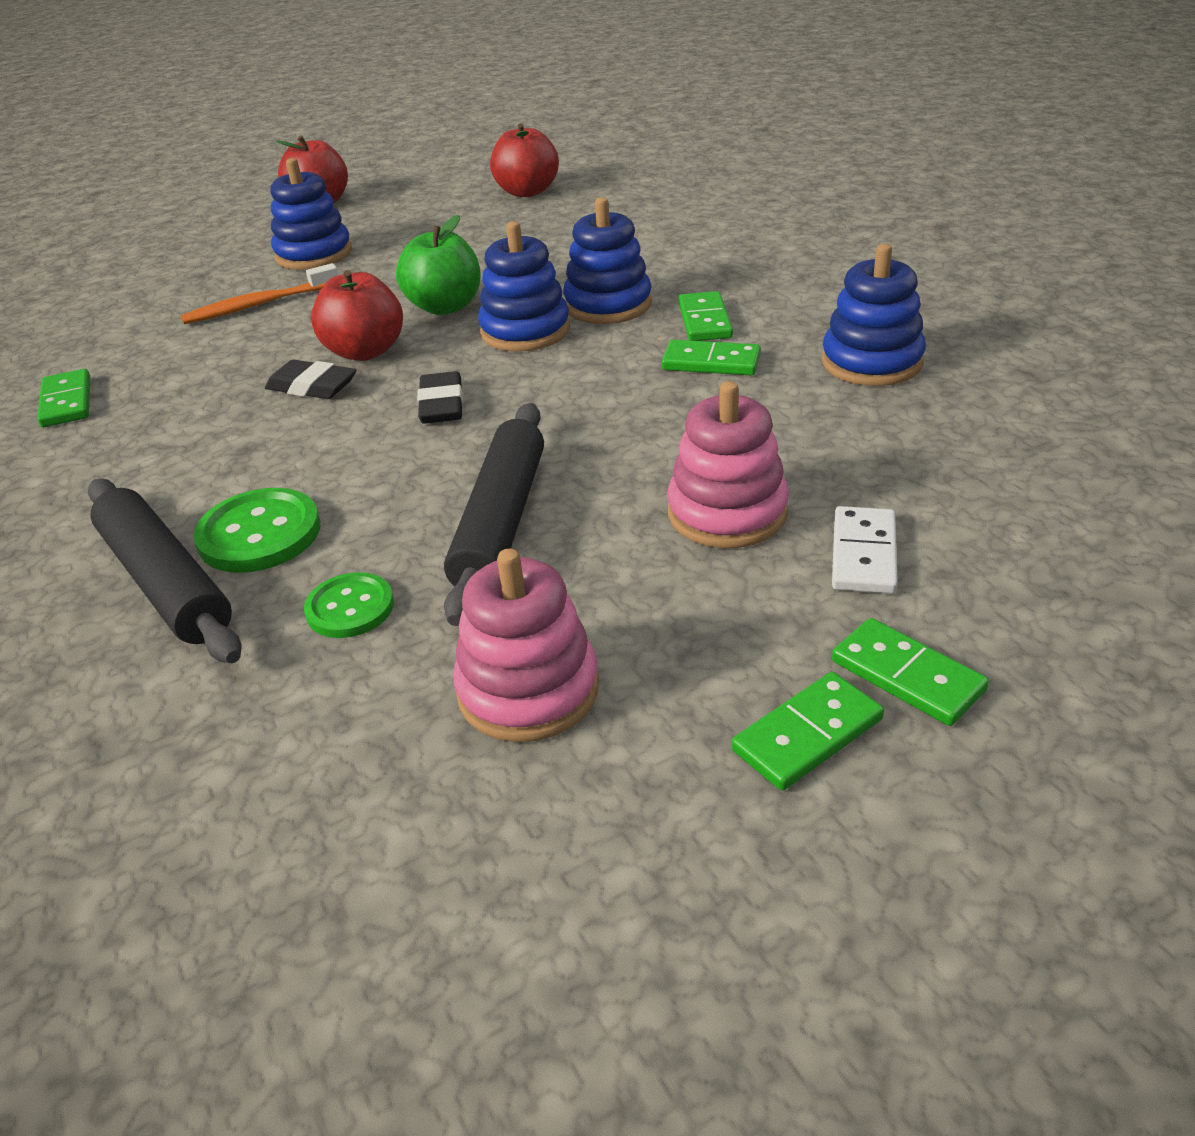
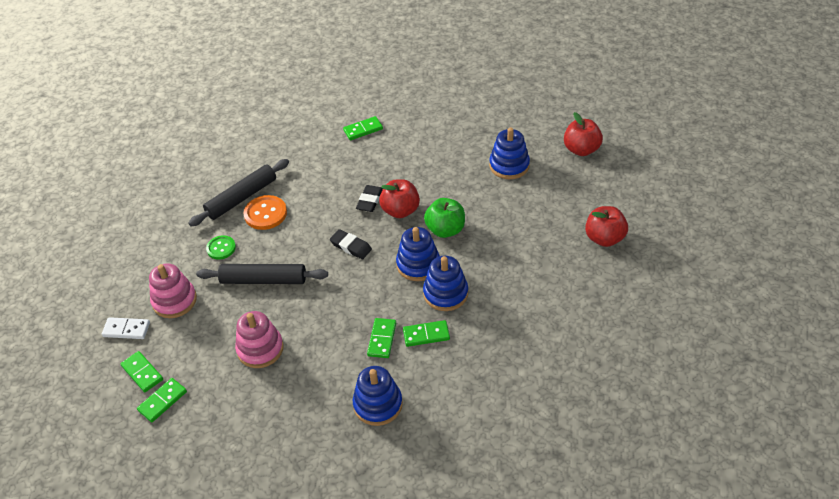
camera: 85 degrees right, 10 degrees up
(259, 305) = (450, 161): orange toothbrush -> none
(259, 534) = (265, 214): green button -> orange button
(442, 405) = (351, 246): black eraser -> black eraser turned 45 degrees clockwise
(864, 554) = (228, 392): white domino -> white domino (126, 330)

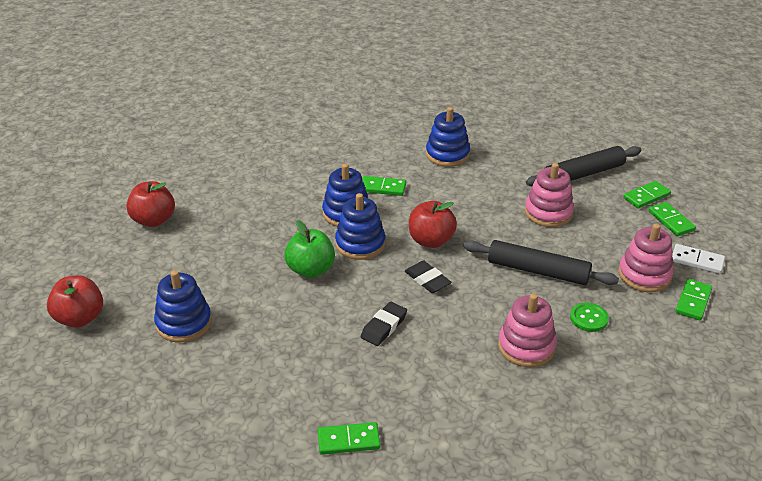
camera: 165 degrees left, 10 degrees down
(241, 198) = (558, 379): black rolling pin -> black rolling pin (583, 174)
(265, 214) = (526, 347): orange button -> pink stacking toy
(382, 339) = (426, 194): green domino -> green domino (693, 301)
(400, 210) = (351, 304): red apple -> red apple (431, 240)

